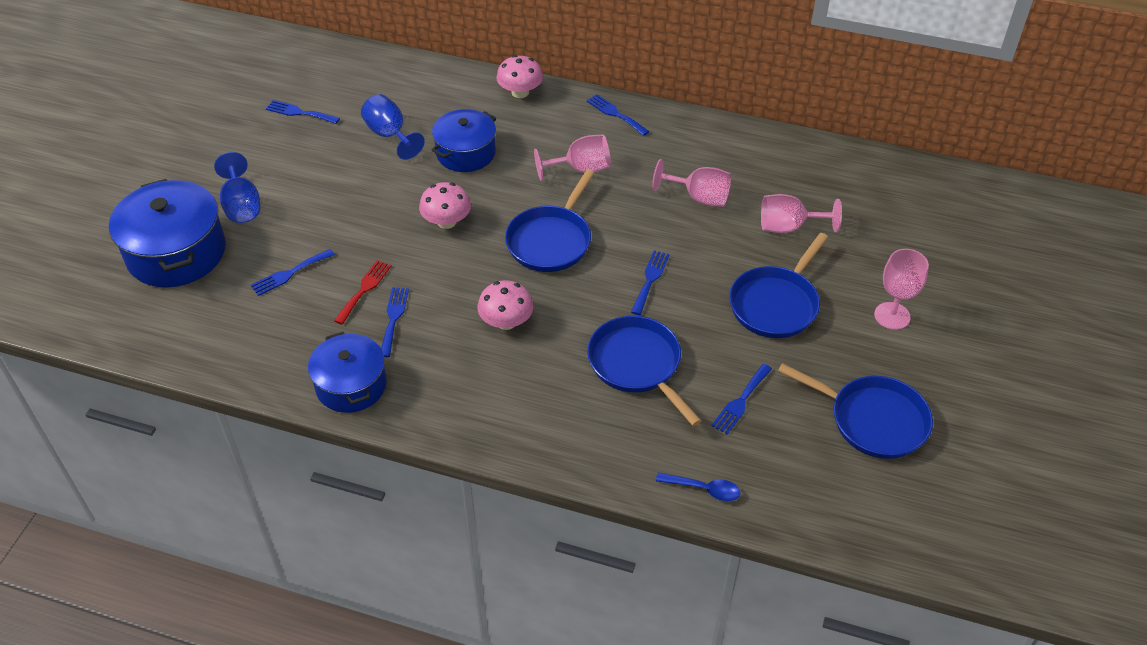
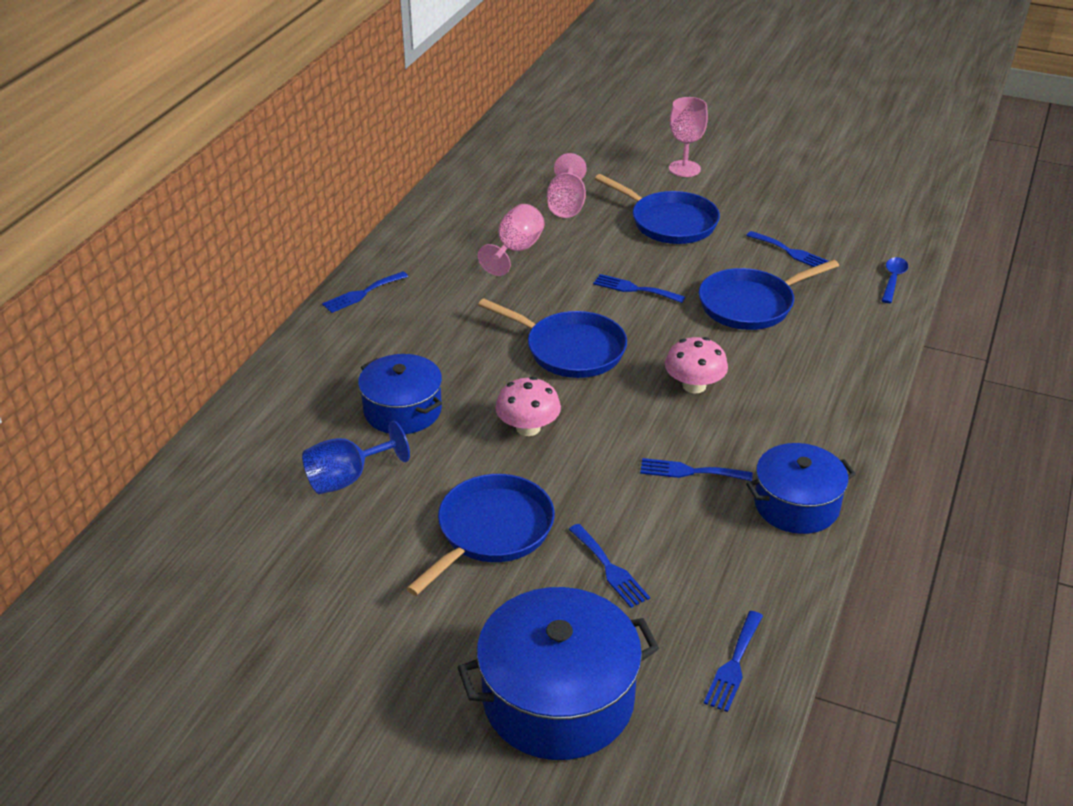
camera: 85 degrees left, 10 degrees down
(242, 206) = (466, 629): blue goblet -> none
(299, 112) = (265, 575): blue fork -> blue fork (734, 665)
(364, 289) = (641, 497): red fork -> none
(520, 92) = (295, 362): pink mushroom -> none
(581, 169) = (454, 323): pink goblet -> none
(873, 420) = (803, 192): blue pan -> blue pan (491, 531)

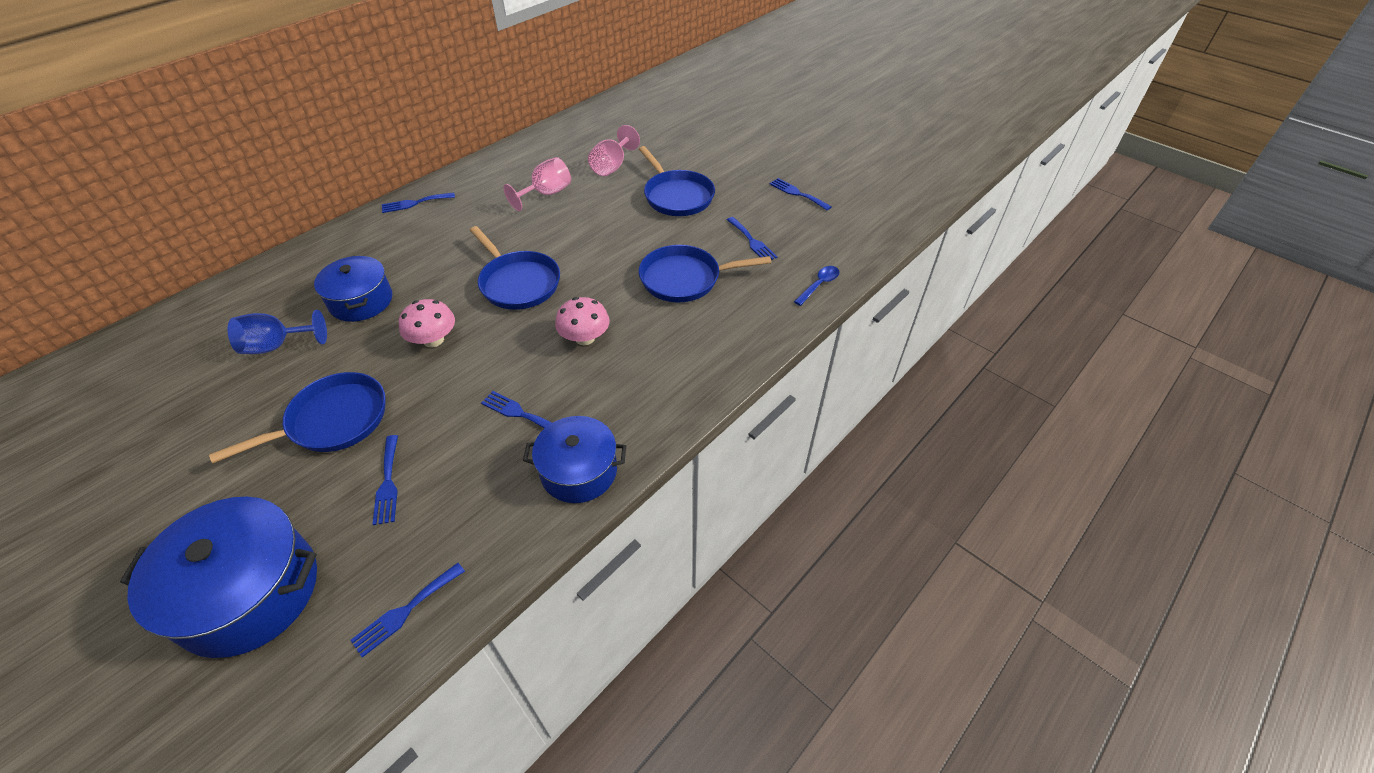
camera: 20 degrees right, 10 degrees up
(634, 289) = (606, 244): blue fork -> blue fork (797, 193)
(684, 169) = (723, 155): pink goblet -> none

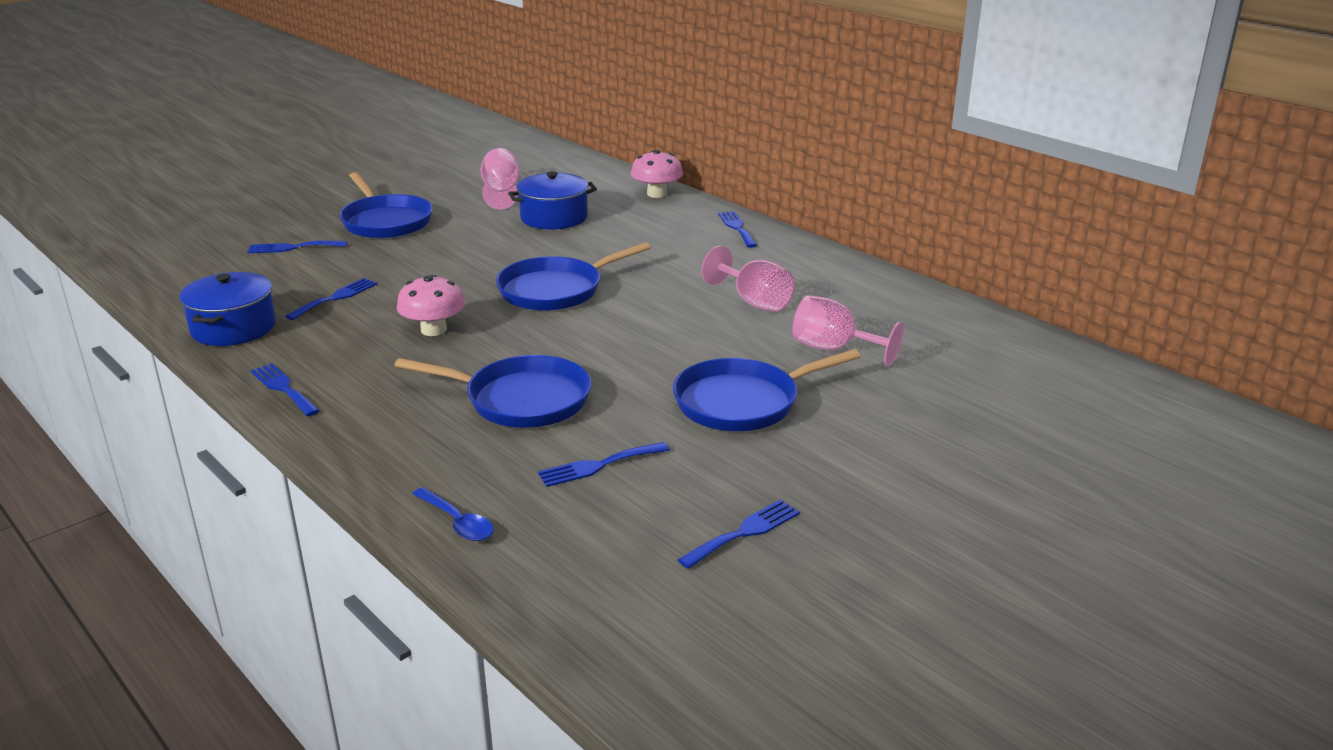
camera: 95 degrees right, 20 degrees down
(249, 592) = (226, 213): blue pot -> none
(277, 346) = (501, 192): blue goblet -> pink goblet
(405, 611) = (153, 263): blue fork -> blue fork (283, 388)
(433, 340) = (474, 253): pink mushroom -> pink mushroom (657, 194)
(685, 279) = (521, 400): blue pan -> blue pan turned 105 degrees clockwise

